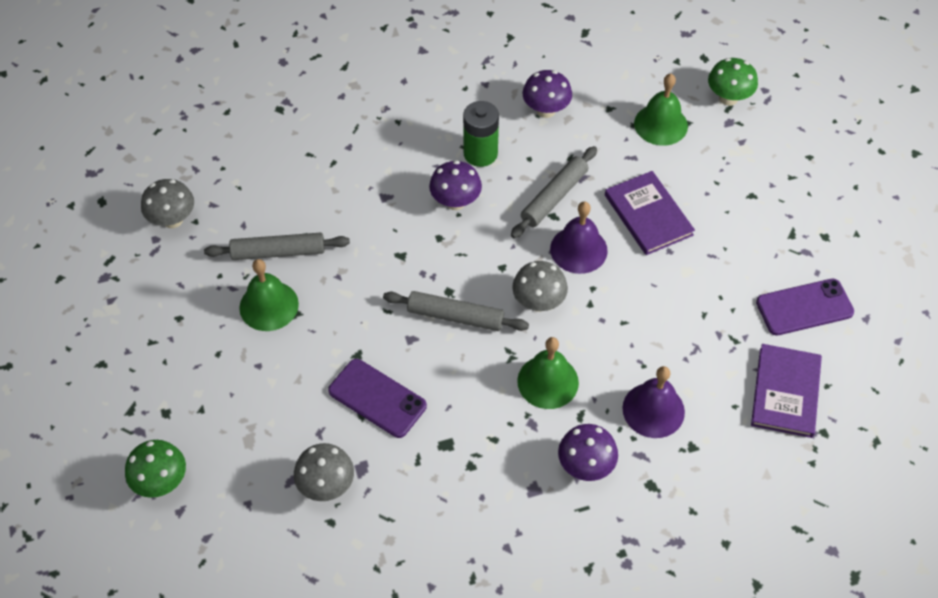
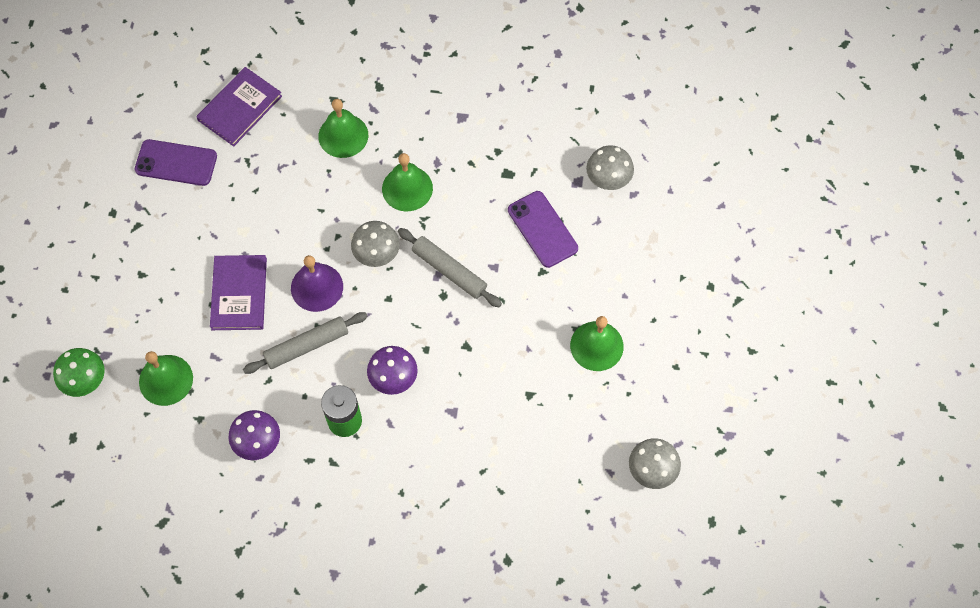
camera: 155 degrees left, 10 degrees up
(161, 482) = (729, 232): green mushroom -> none
(278, 252) = (569, 395): grey rolling pin -> none
(585, 466) = (416, 117): purple mushroom -> none
(653, 410) = (343, 135): purple bell -> green bell

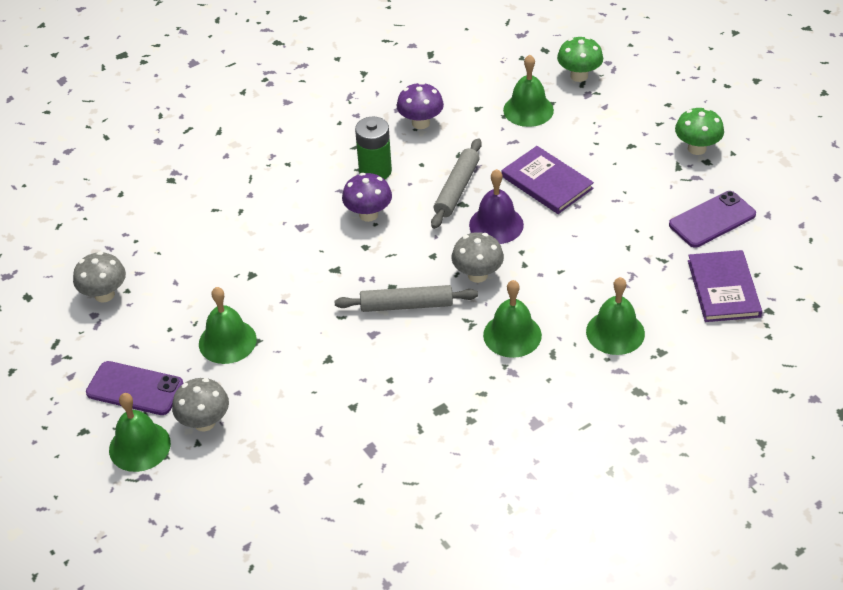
camera: 140 degrees right, 20 degrees down
(103, 230) = (697, 148): none -> green mushroom
(542, 229) = (361, 389): purple phone -> purple phone (135, 388)
(608, 180) = (343, 472): grey mushroom -> grey mushroom (204, 422)
(722, 306) = (139, 446): none -> green bell

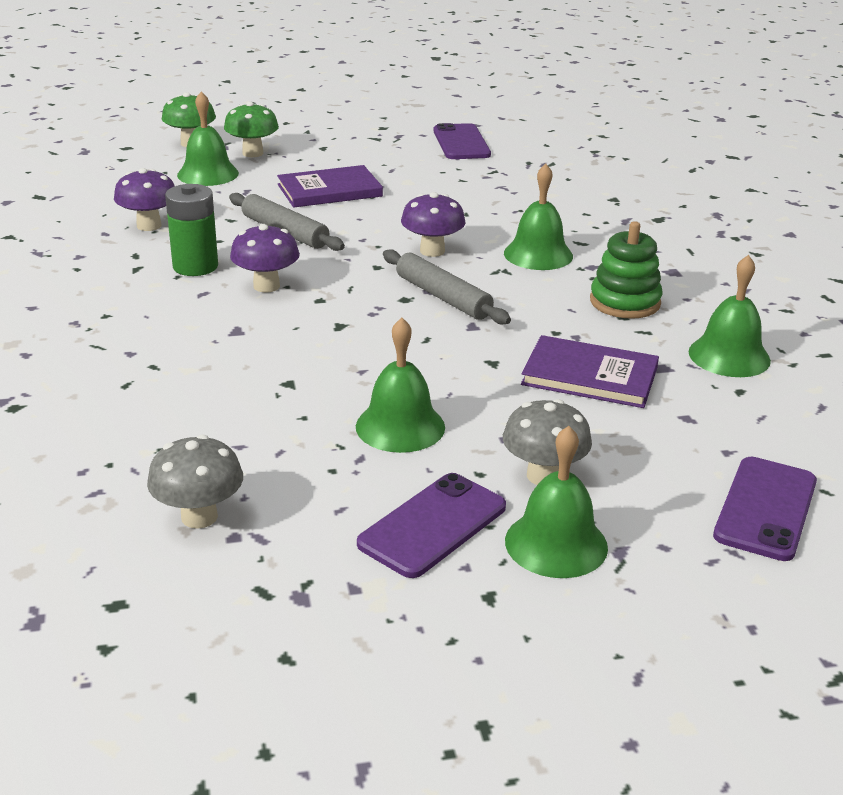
camera: 70 degrees left, 15 degrees down
(216, 538) = (766, 509): none -> purple phone
(406, 305) = (443, 297): grey rolling pin -> grey rolling pin turned 60 degrees counterclockwise
(461, 406) = (625, 302): none -> green stacking toy
(477, 275) = (432, 251): grey mushroom -> purple mushroom
(496, 224) = (364, 226): purple bell -> none
(615, 332) = (573, 210): green bell -> green bell (729, 356)
(697, 148) = (361, 126): green mushroom -> green mushroom (252, 153)
(723, 288) = (553, 159): purple book -> purple book (590, 376)

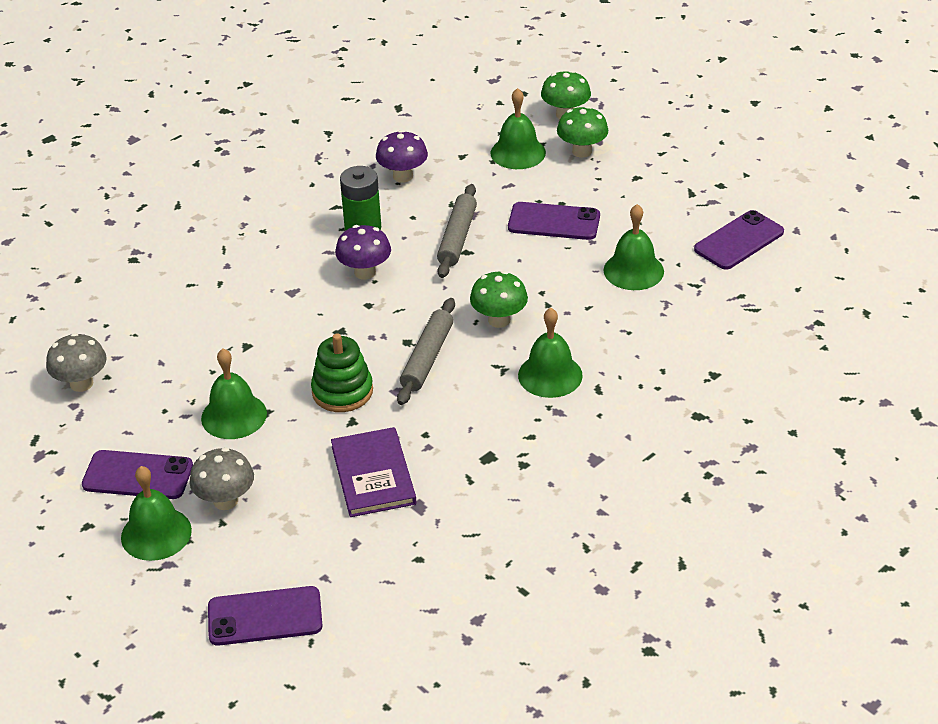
camera: 60 degrees right, 10 degrees up
(329, 190) = (554, 222): purple book -> purple phone
(432, 251) = (499, 320): purple mushroom -> green mushroom
(625, 302) = (509, 452): green stacking toy -> green stacking toy (342, 391)
(729, 356) = (469, 537): green bell -> green bell (633, 270)

